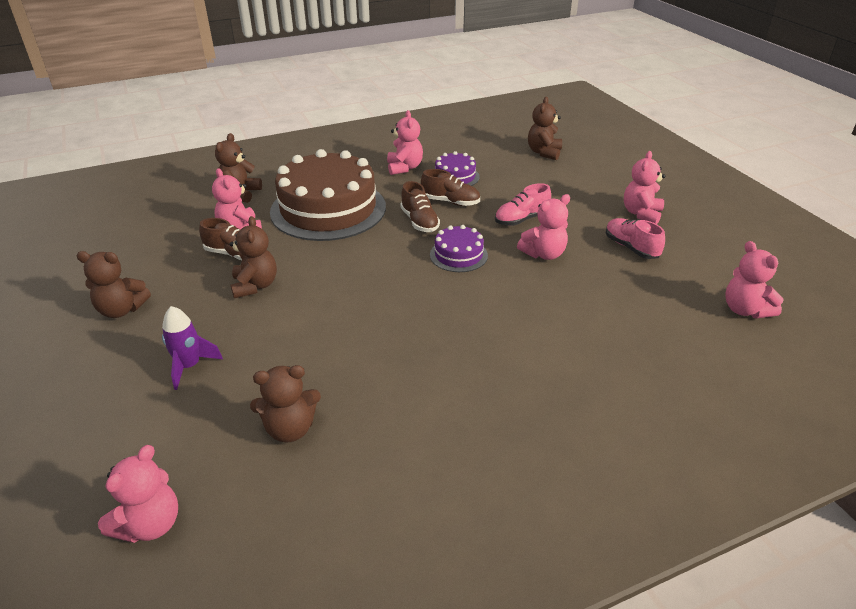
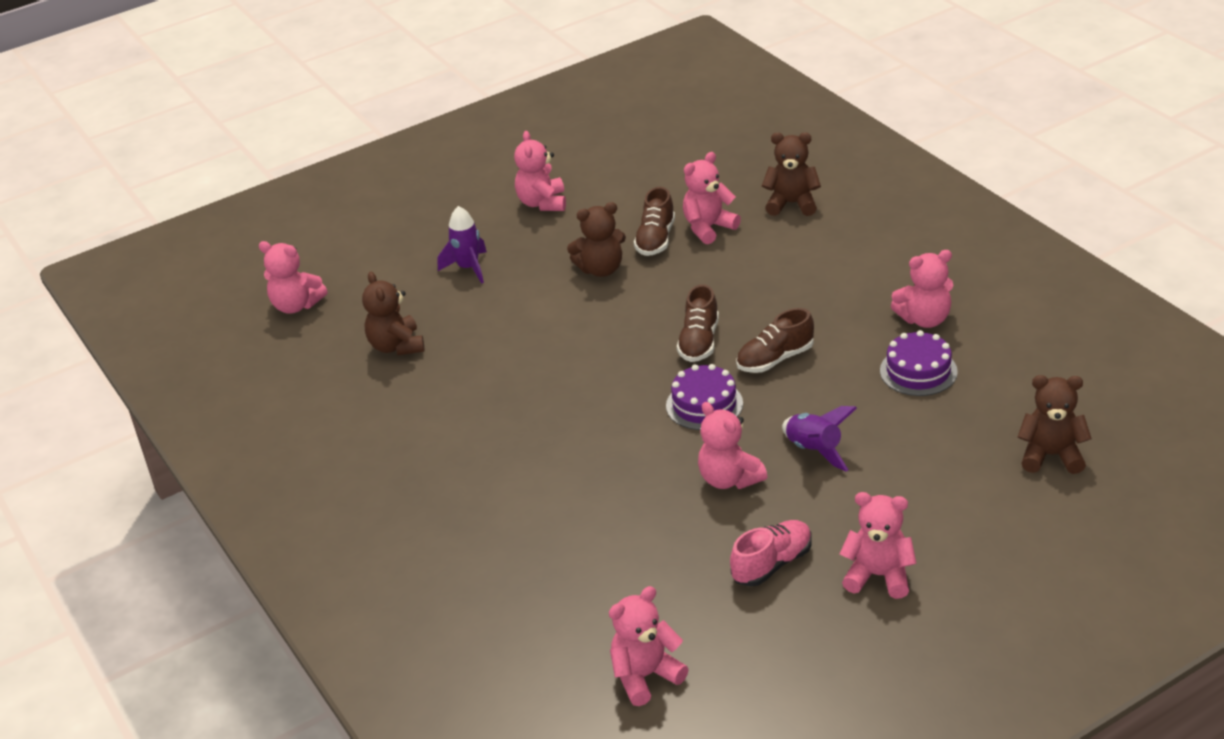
camera: 85 degrees right, 0 degrees up
(121, 310) = (542, 203): brown teddy bear -> pink teddy bear
(328, 209) = (779, 279): brown cake -> none
(450, 202) = (839, 378): brown shoe -> brown shoe (699, 342)
(521, 219) = (814, 450): pink shoe -> purple rocket

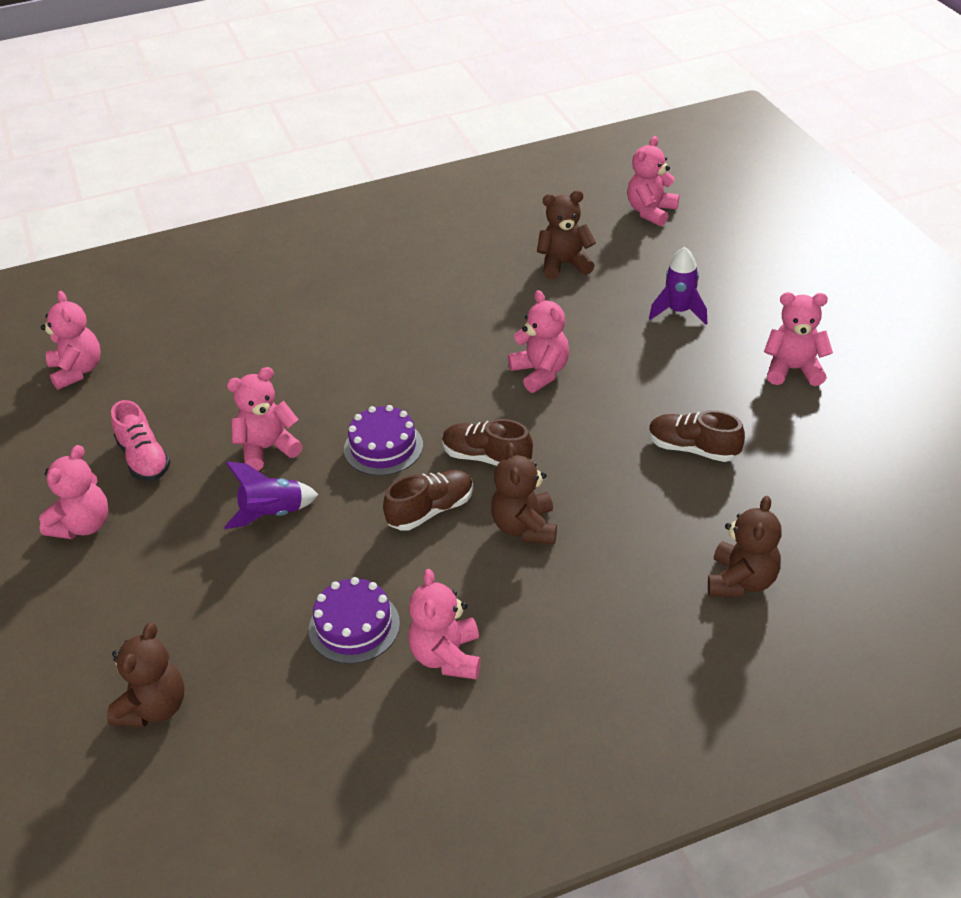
camera: 100 degrees right, 5 degrees up
(601, 269) = (646, 401): brown teddy bear -> brown teddy bear (525, 527)
(708, 228) = (705, 495): pink teddy bear -> pink teddy bear (540, 372)
(775, 359) = (431, 510): brown shoe -> brown shoe turned 75 degrees clockwise

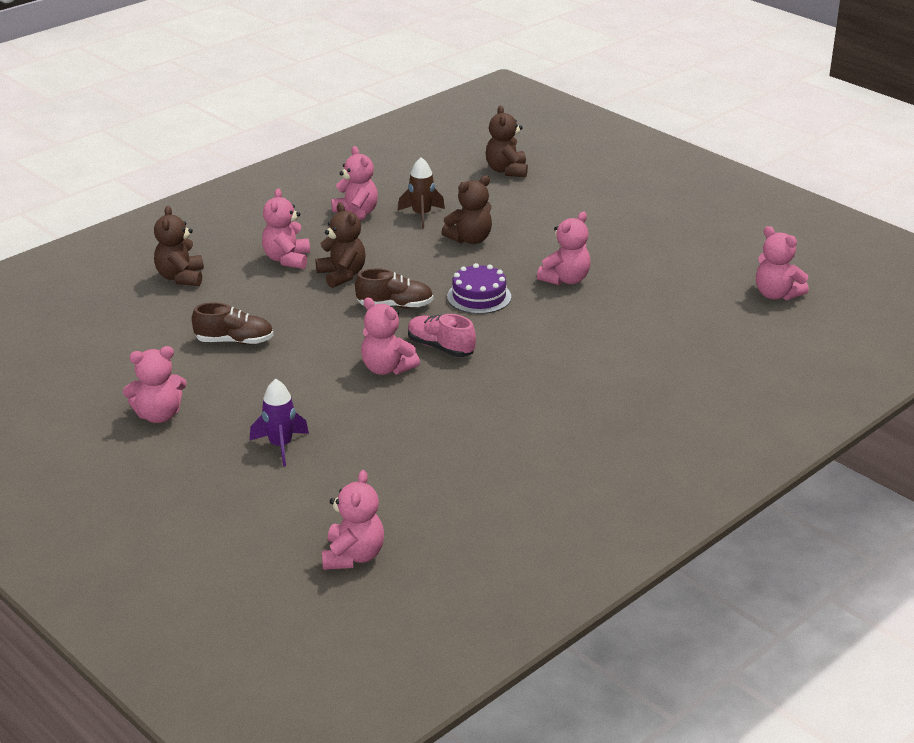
camera: 155 degrees right, 10 degrees down
(83, 525) = (644, 221): pink teddy bear -> pink teddy bear (287, 259)
(144, 459) = (649, 258): pink shoe -> pink shoe (440, 347)
(273, 514) = (523, 249): purple rocket -> none
(354, 626) = (421, 215): purple cake -> brown rocket
(431, 510) = (415, 271): brown shoe -> none
(564, 265) = (420, 470): brown teddy bear -> brown teddy bear (470, 239)

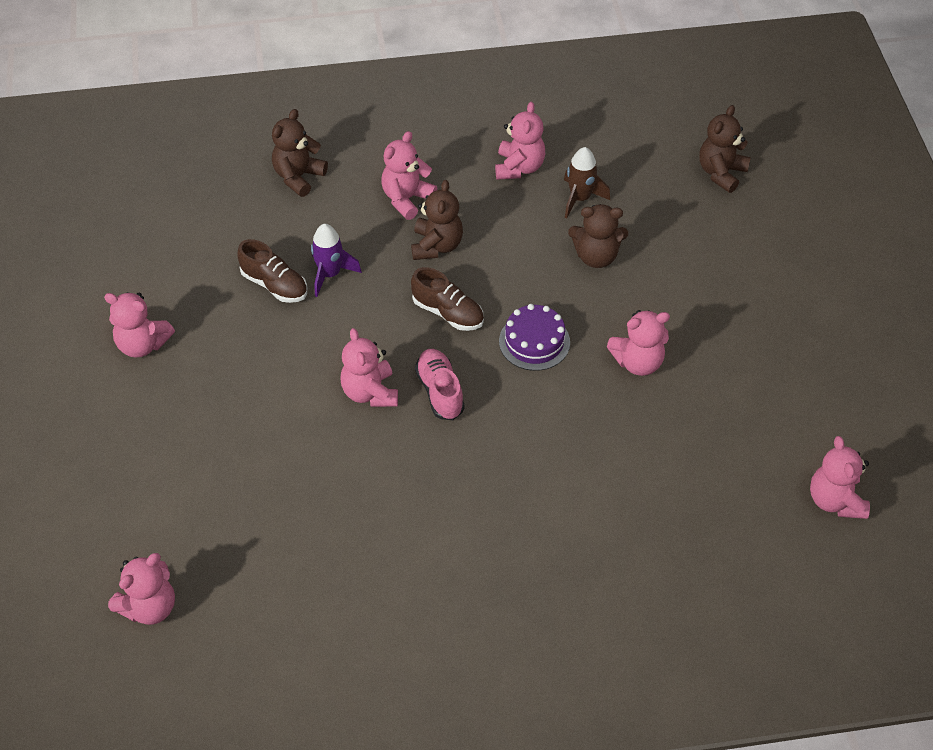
camera: 35 degrees right, 20 degrees up
(281, 446) = (204, 439): purple rocket -> purple rocket (330, 274)

